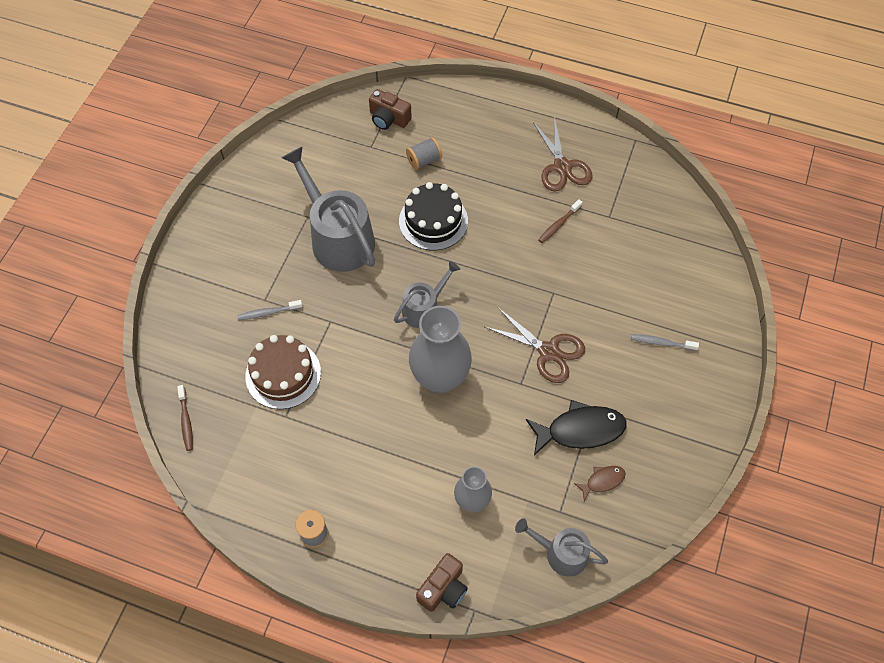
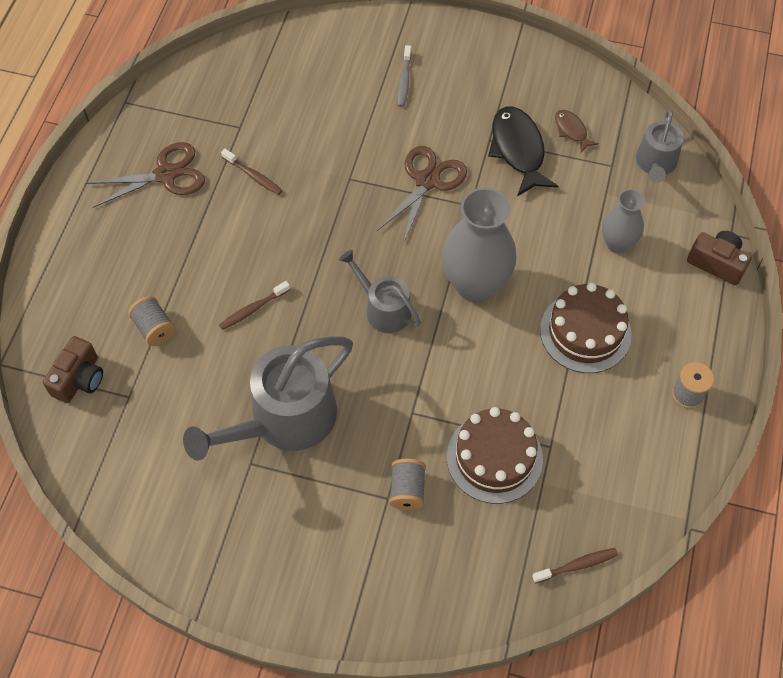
camera: 95 degrees left, 0 degrees up
(268, 312) = (407, 490): grey toothbrush -> grey spool
(384, 459) = (585, 332): none -> brown cake
(433, 221) = (253, 309): black cake -> brown toothbrush

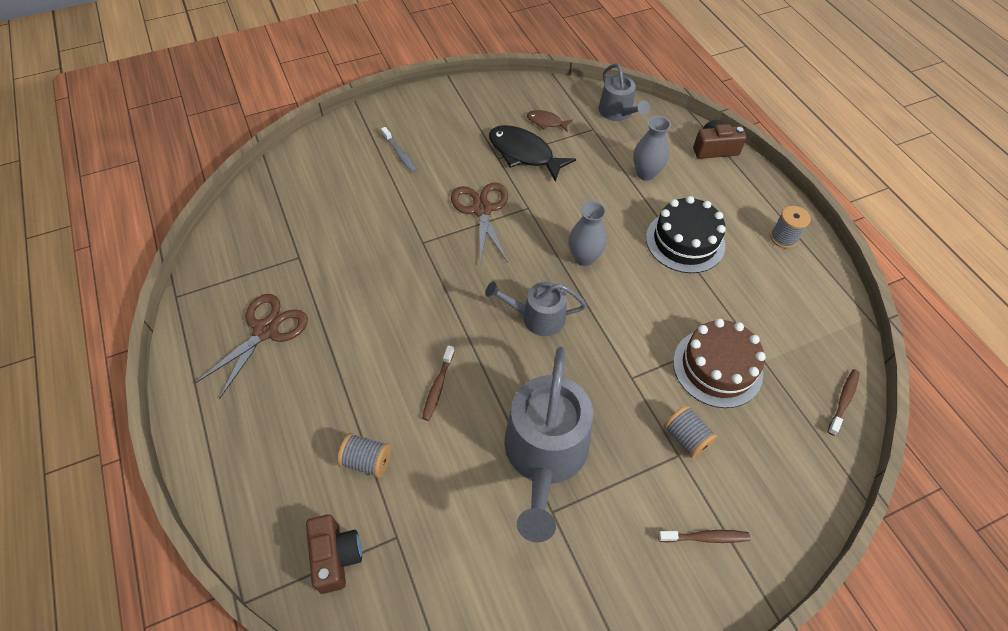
camera: 40 degrees left, 5 degrees down
(253, 176) = (344, 286): brown toothbrush -> brown toothbrush (706, 537)
(475, 284) = (584, 258): grey vase -> grey vase, size x0.58
(585, 332) = (685, 241): brown cake -> black cake

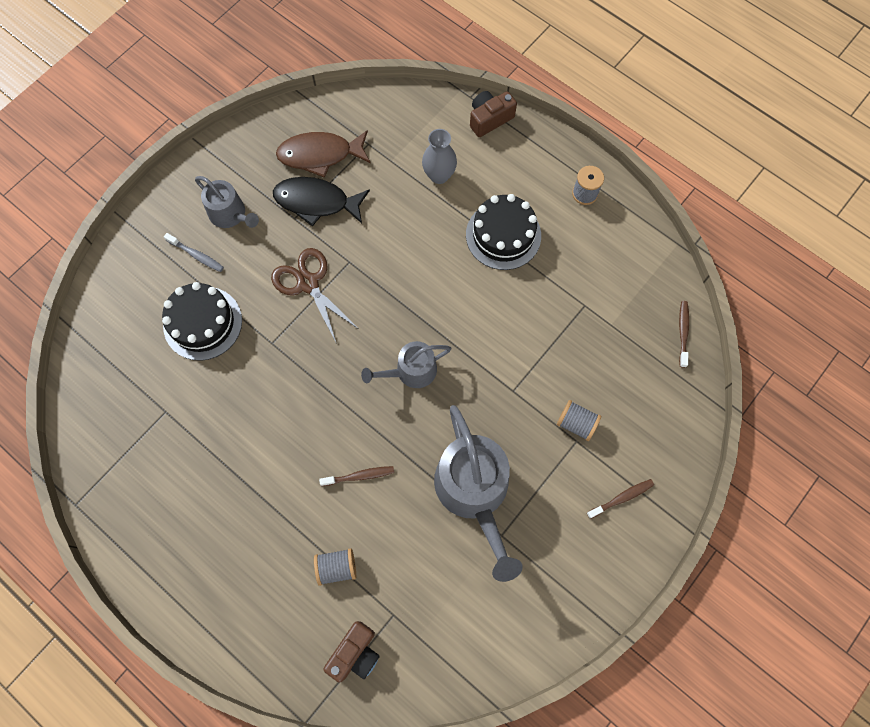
camera: 25 degrees left, 15 degrees up
(265, 330) = (180, 497): brown scissors -> none
(336, 556) = (355, 653): brown camera -> brown camera turned 75 degrees clockwise
(373, 204) = (203, 323): none -> black cake
(438, 387) = (360, 476): brown toothbrush -> brown toothbrush turned 90 degrees counterclockwise
(546, 122) = (320, 155): brown fish -> brown fish, size x1.93
(584, 258) = (424, 292): grey vase -> none
(617, 112) = (382, 113): grey watering can -> grey watering can (230, 214)
(717, 367) = (577, 348): brown cake -> none

